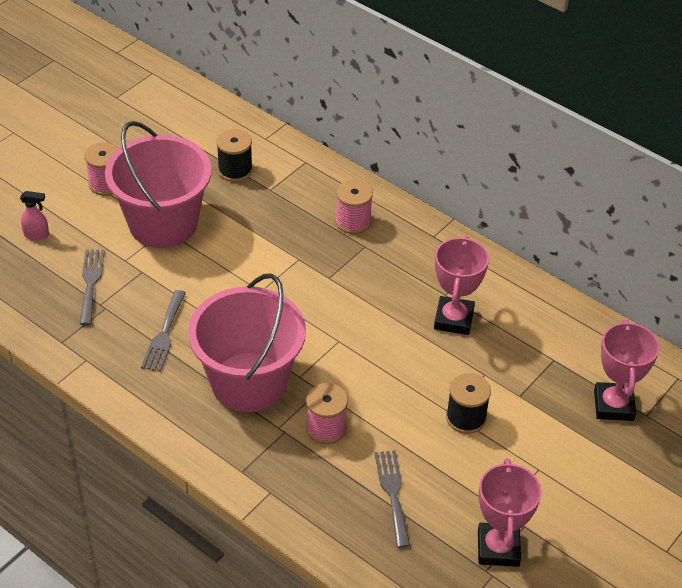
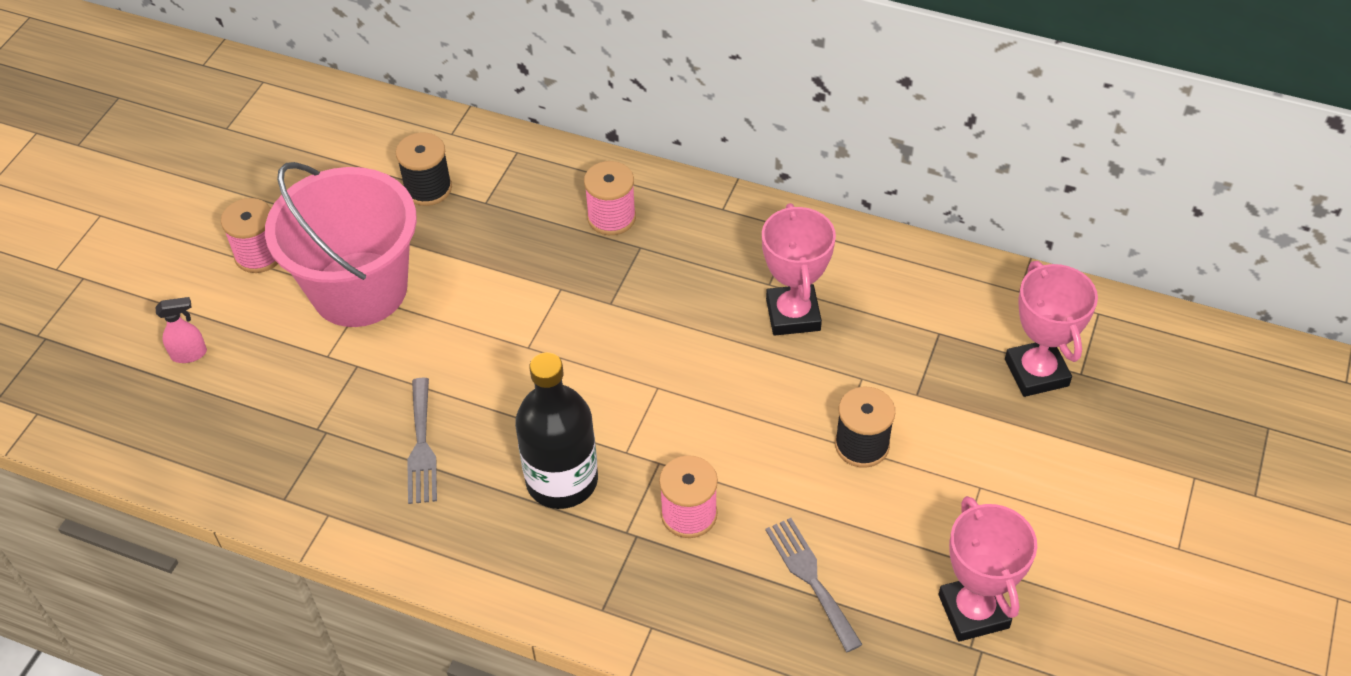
camera: 15 degrees left, 5 degrees up
(91, 283) = (292, 402): grey fork -> none
(248, 382) = (562, 480): pink bucket -> black bottle

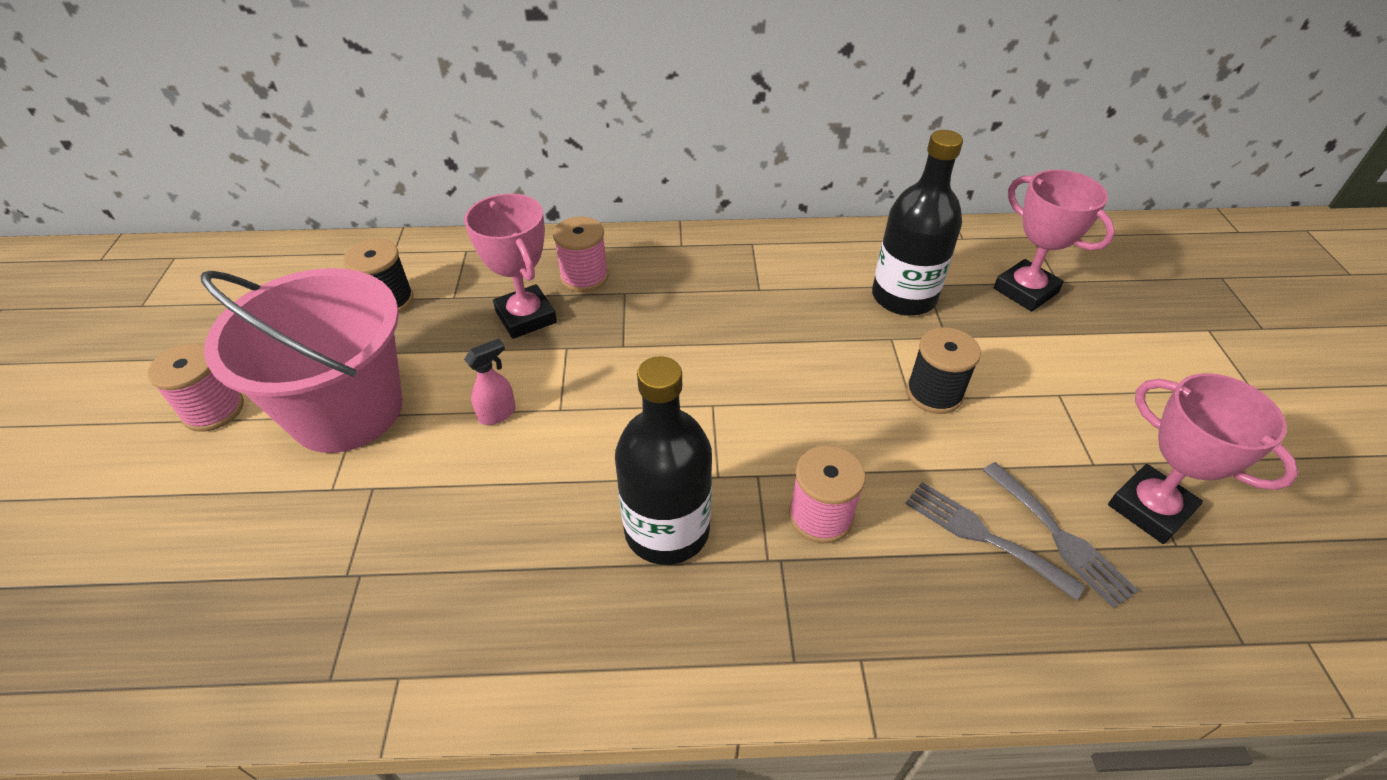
camera: 25 degrees left, 5 degrees down
(190, 354) = (147, 543): pink spray bottle -> pink spray bottle (498, 414)
(421, 447) = (487, 550): grey fork -> grey fork (1059, 537)
(793, 315) = (796, 306): pink trophy -> pink trophy (526, 317)
(905, 339) = (903, 297): none -> black bottle

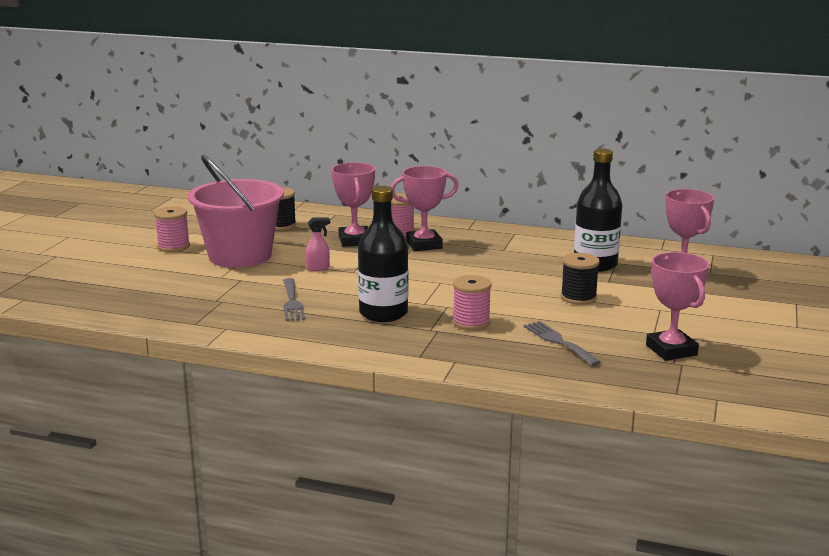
camera: 20 degrees right, 25 degrees down
(638, 303) = (424, 245): none -> pink trophy
(1059, 537) = (604, 349): grey fork -> grey fork (292, 302)

